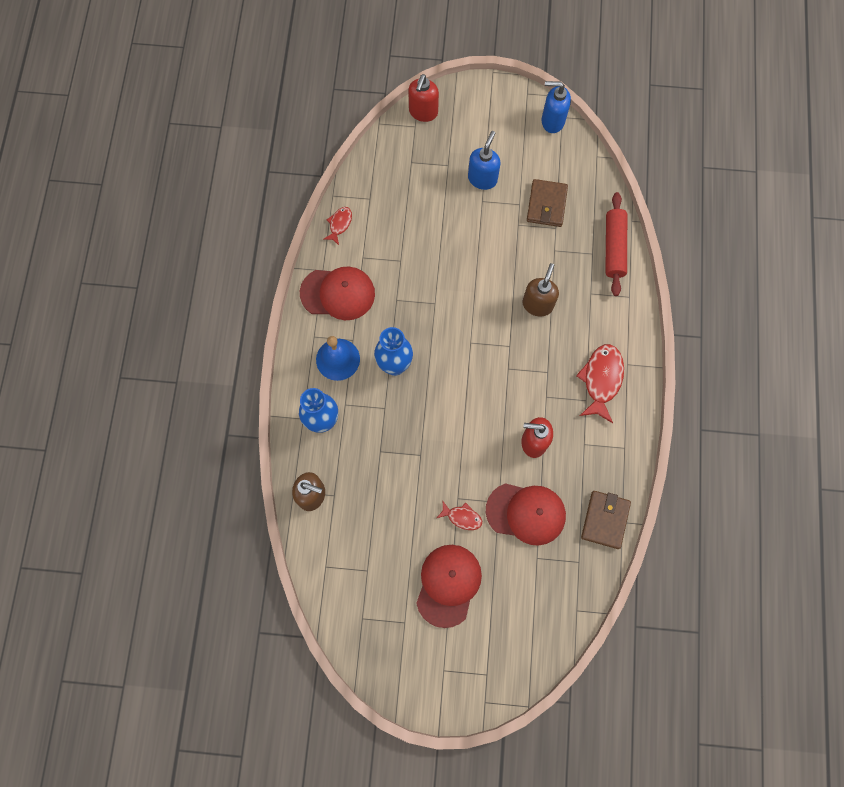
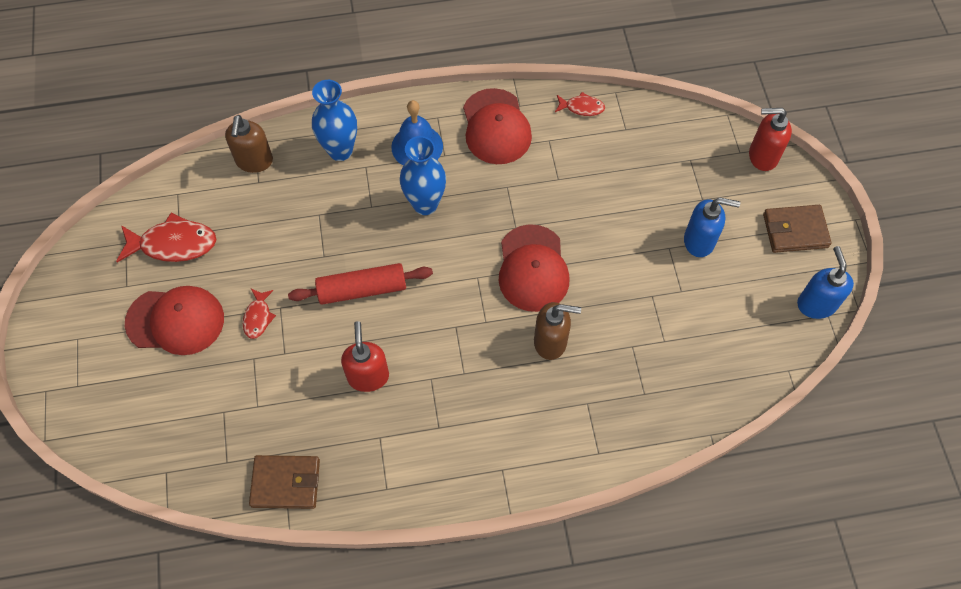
camera: 75 degrees right, 10 degrees down
(526, 513) = (276, 387): red cap -> red cap (533, 268)
(546, 205) = (692, 323): brown wallet -> brown wallet (795, 231)
(601, 380) = (471, 441): red fish -> red fish (173, 244)
(614, 247) = (662, 419): red rolling pin -> red rolling pin (362, 289)

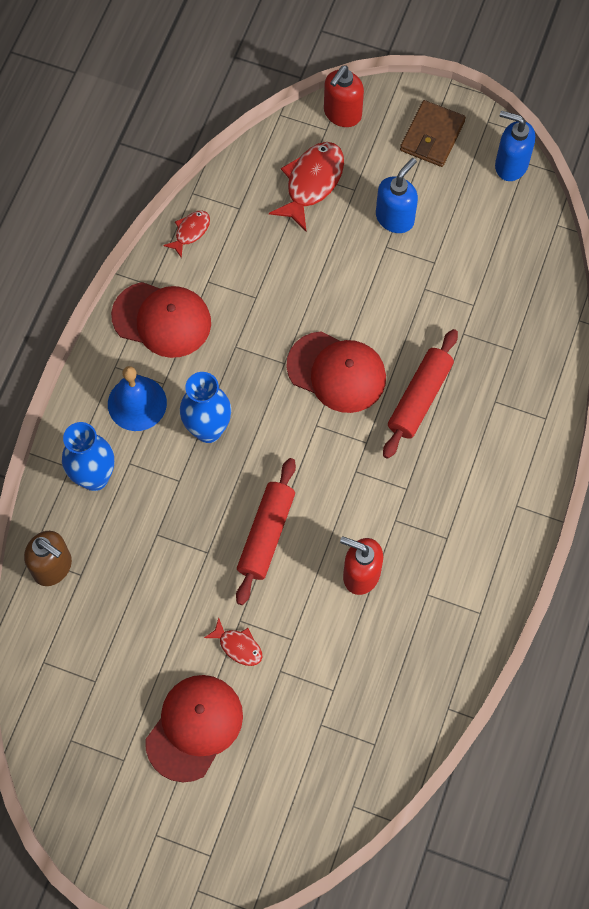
camera: 60 degrees left, 5 degrees up
(173, 244) = (103, 692): red fish -> red fish (311, 183)
(286, 483) = (425, 699): brown wallet -> none
(550, 342) = (419, 398): brown soap dispenser -> red rolling pin

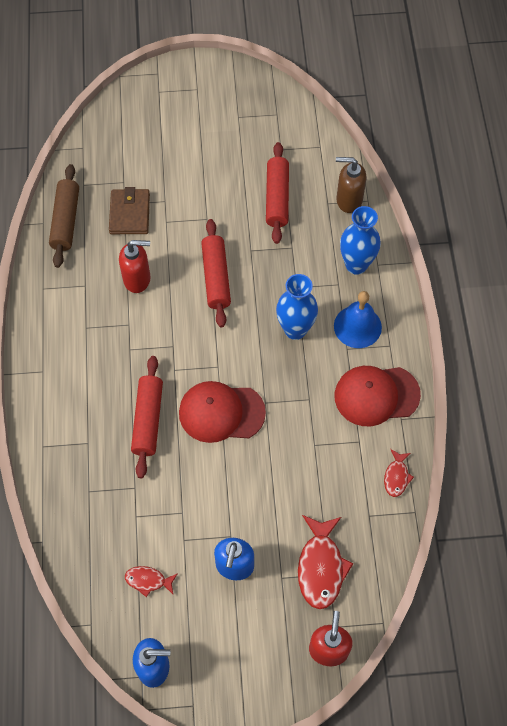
camera: 155 degrees right, 5 degrees down
(138, 610) = (277, 198): none -> red rolling pin
(194, 727) = (203, 149): red cap -> none
(238, 646) = (200, 204): red fish -> red fish (148, 580)
(417, 698) = (66, 220): none -> brown rolling pin
(432, 136) = (237, 664): brown wallet -> brown wallet (130, 214)

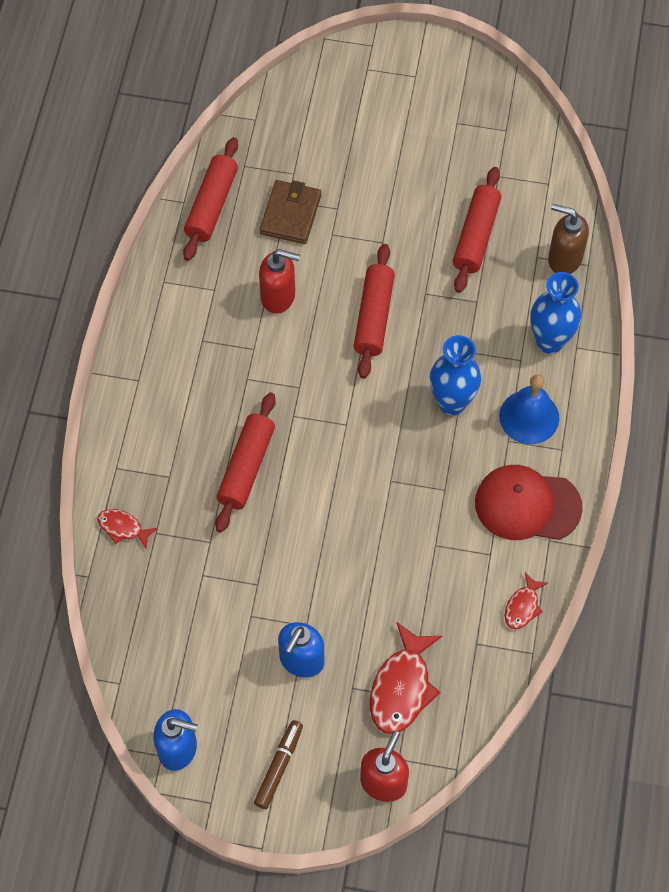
camera: 15 degrees right, 0 degrees up
(66, 220) = (212, 205): brown rolling pin -> red rolling pin
(148, 580) = (197, 651): red fish -> red fish (123, 528)
(221, 412) = (335, 480): red cap -> none
(240, 660) = (279, 767): none -> brown marker

